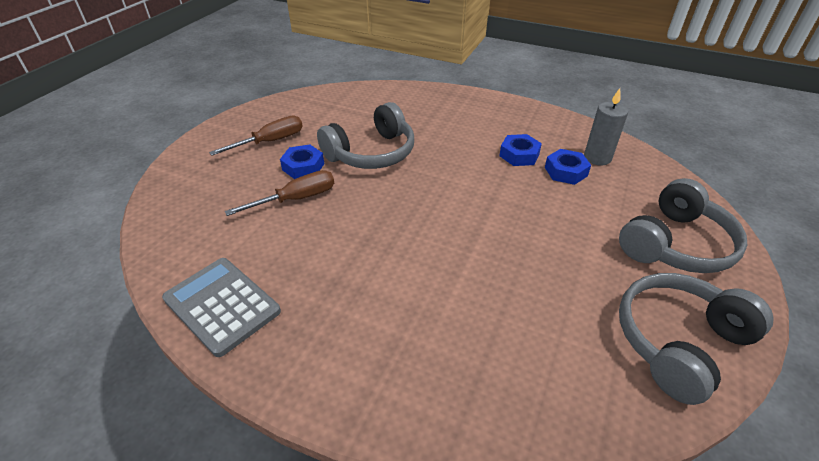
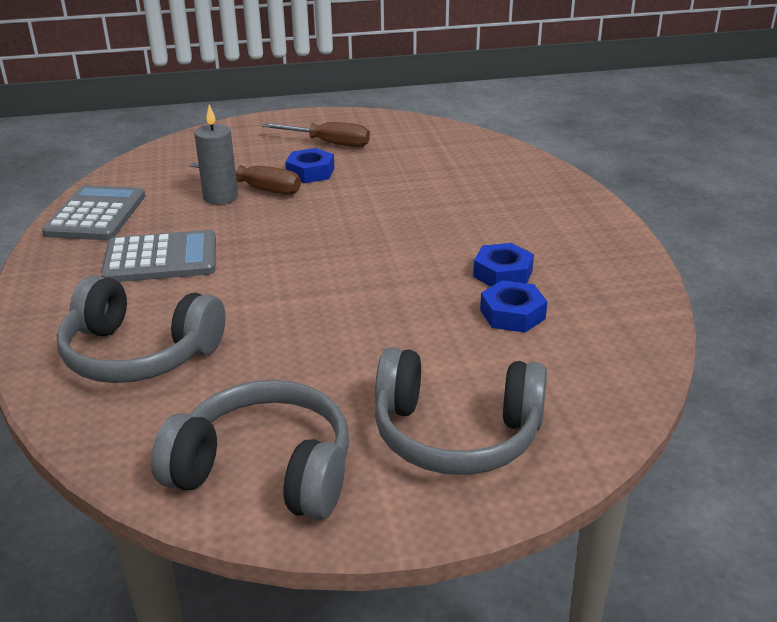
camera: 55 degrees right, 10 degrees down
(349, 292) = (161, 259): none -> grey calculator
(371, 153) = (379, 193): grey headphones -> grey headphones (139, 354)
(597, 158) = (581, 329): grey candle -> grey candle (220, 197)

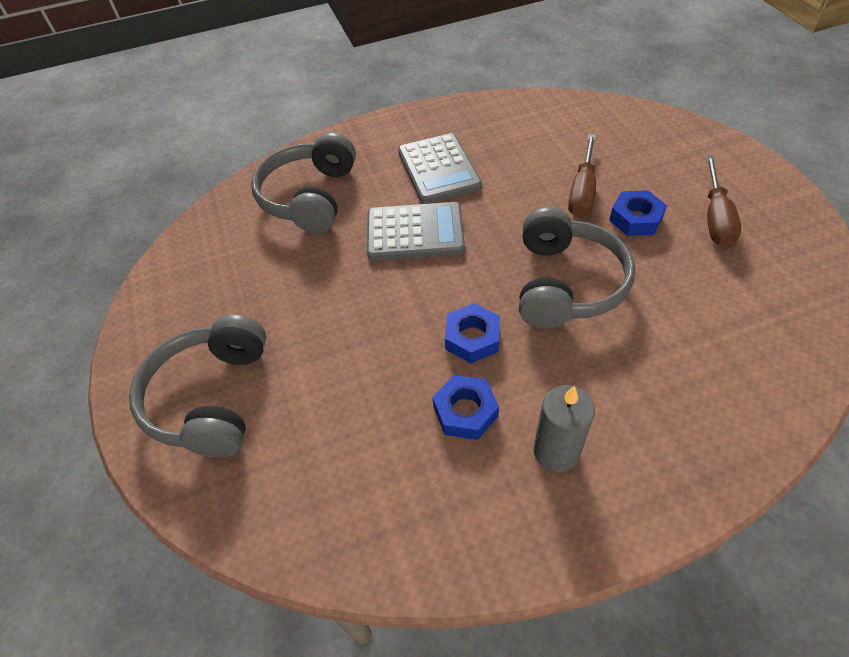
camera: 85 degrees right, 20 degrees up
(96, 214) = (498, 115): grey calculator -> grey calculator (415, 232)
(220, 197) = (555, 172): grey candle -> grey candle (556, 451)
(265, 470) = (183, 293): grey headphones -> grey headphones (566, 284)
(512, 314) = (388, 426): blue nut -> blue nut (472, 338)

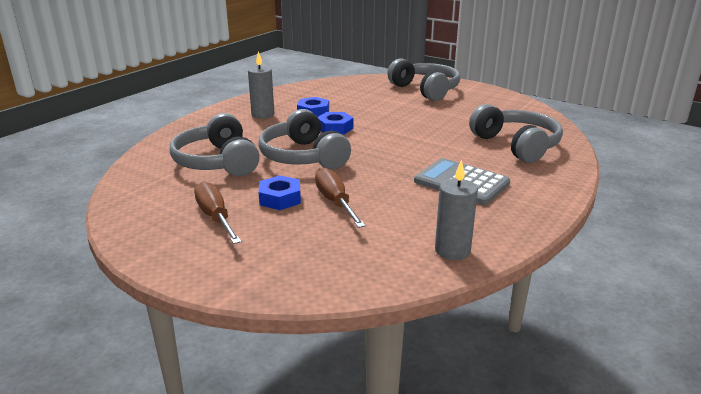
camera: 140 degrees right, 25 degrees down
(415, 232) = (423, 150): grey calculator -> none
(530, 110) = (452, 250): none -> grey candle
(686, 323) = (217, 162): none -> grey headphones

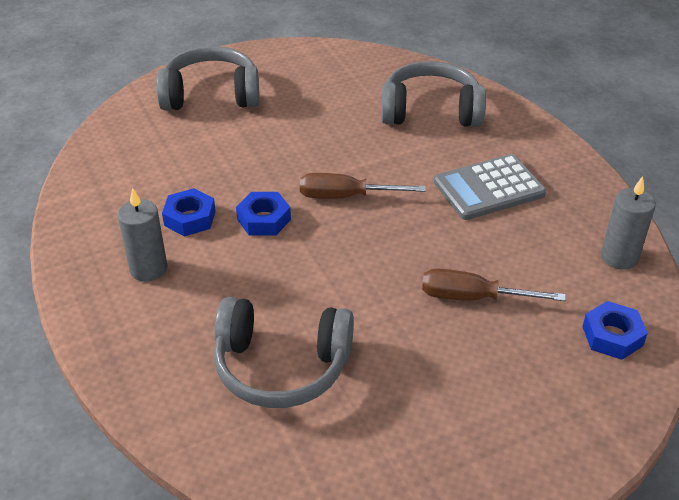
camera: 60 degrees left, 15 degrees up
(215, 217) = (445, 413): brown screwdriver -> brown screwdriver (345, 196)
(280, 198) = (433, 340): blue nut -> blue nut (612, 336)
(303, 157) = (331, 280): grey headphones -> none

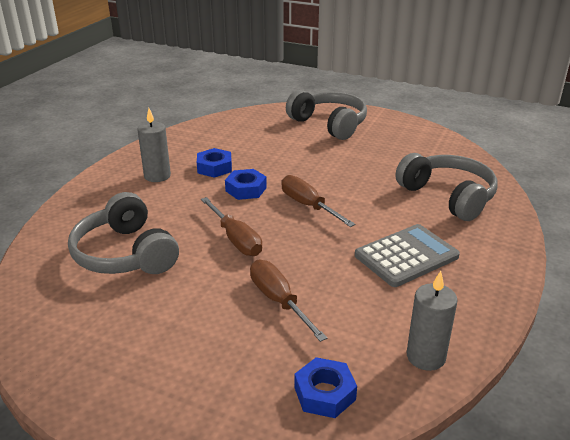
camera: 50 degrees right, 10 degrees down
(347, 274) = (236, 239): none -> brown screwdriver
(488, 188) = (406, 256): grey calculator -> grey calculator turned 120 degrees clockwise

